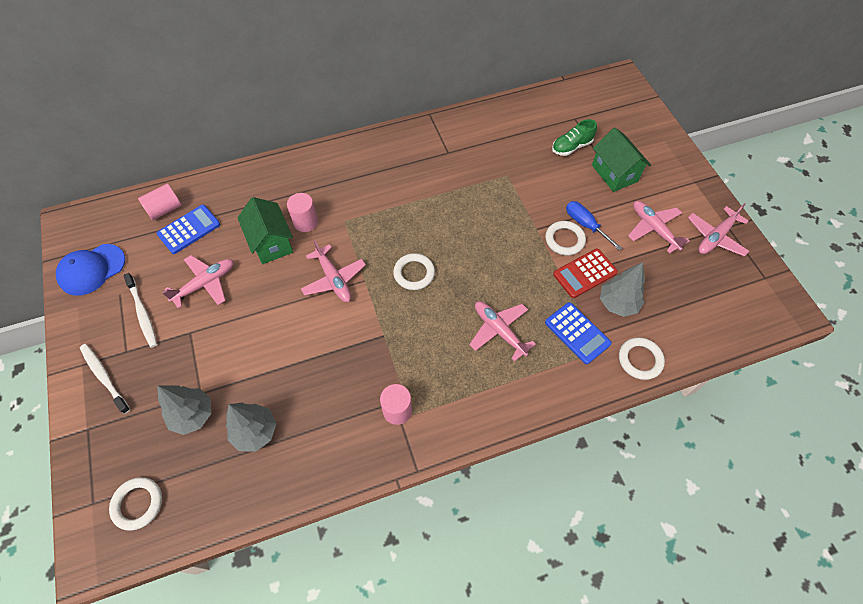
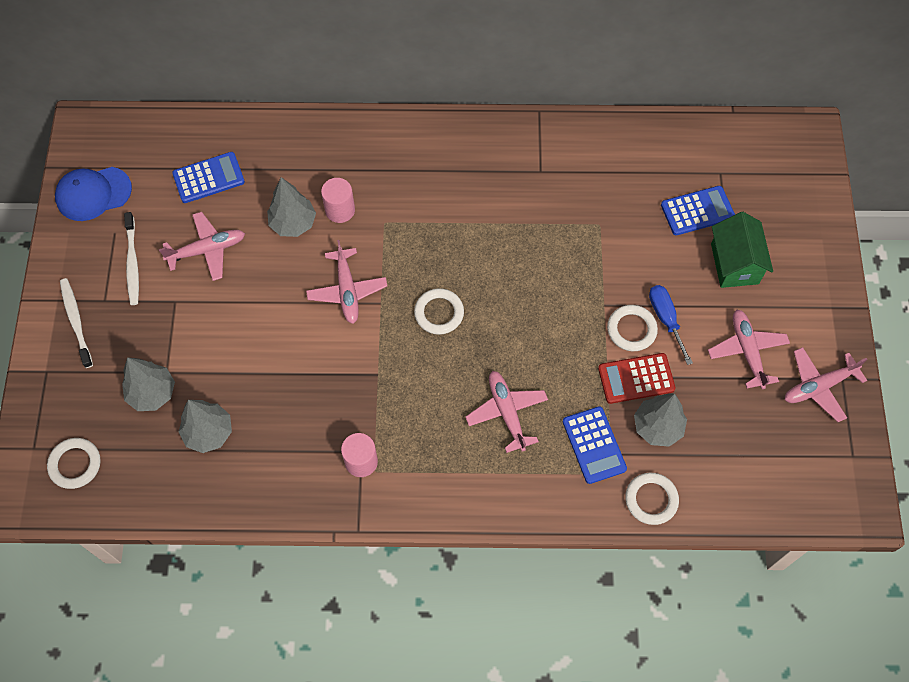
camera: 20 degrees right, 5 degrees up
(165, 209) = (189, 144): pink cylinder -> none
(271, 243) = (293, 223): green house -> grey tree
(571, 147) = (697, 211): green shoe -> blue calculator

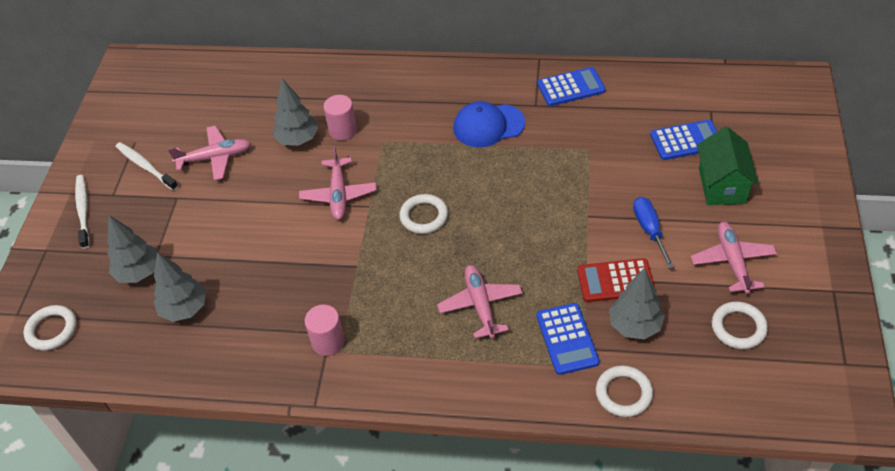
camera: 10 degrees right, 15 degrees down
(93, 194) = (123, 111): blue cap -> blue cap (488, 126)
(132, 263) = (145, 166): white toothbrush -> white toothbrush turned 135 degrees clockwise
(208, 178) = (228, 102): blue calculator -> blue calculator (571, 87)
(631, 329) = (614, 238): white ring -> white ring (738, 327)
(818, 386) = (807, 296): pink plane -> none

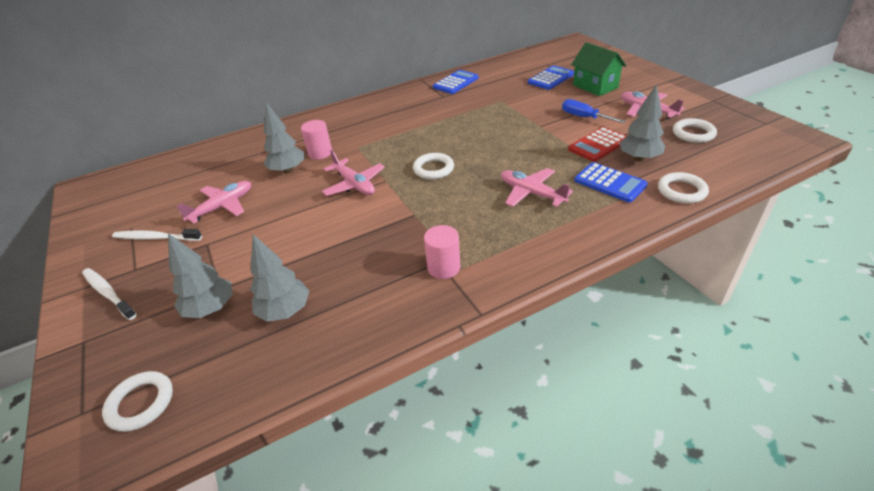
camera: 35 degrees left, 10 degrees down
(488, 126) = (424, 114): blue cap -> none

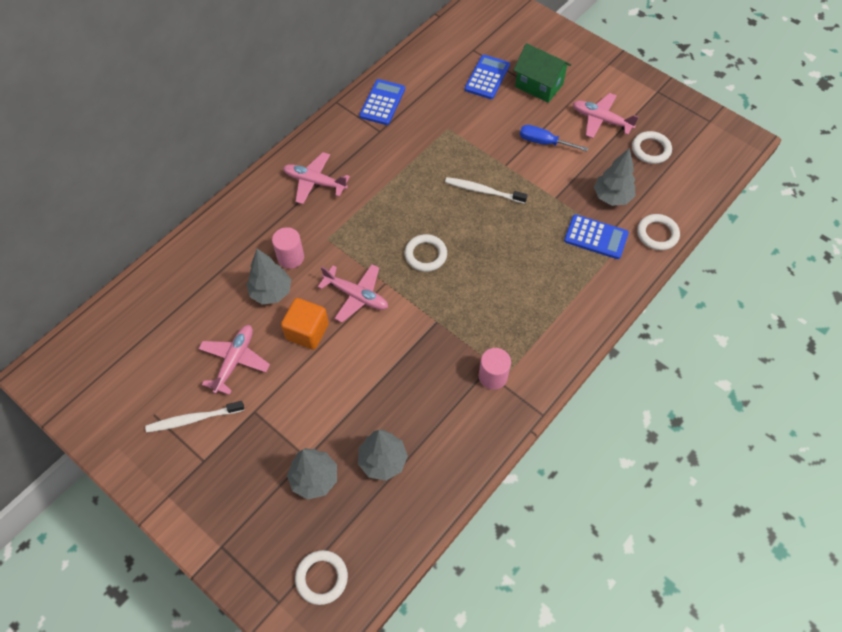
camera: 25 degrees left, 20 degrees up
(108, 293) = (200, 494): white toothbrush -> white toothbrush (483, 191)
(295, 199) = (307, 331): none -> orange cube
(531, 193) = (532, 267): pink plane -> pink plane (315, 182)
(598, 145) = (570, 184): red calculator -> none

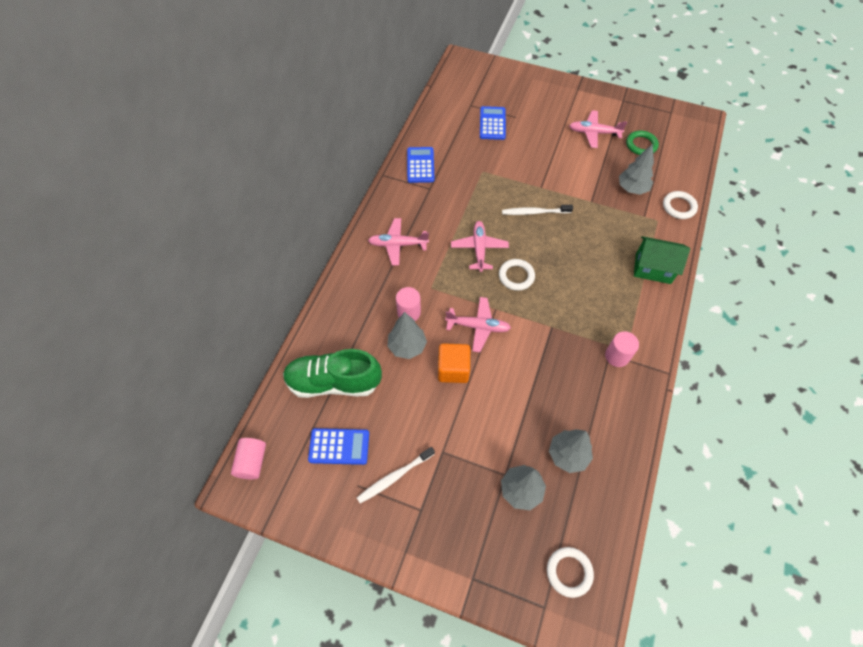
camera: 20 degrees left, 0 degrees up
(64, 356) = (252, 462): none -> pink cylinder
(179, 304) = (333, 382): none -> green shoe
(235, 361) = (405, 414): pink plane -> pink plane (479, 249)
(539, 85) = (534, 119): green house -> green house (653, 268)
(544, 142) = (561, 161): blue screwdriver -> none
(596, 237) = (636, 223): blue calculator -> blue calculator (339, 446)
(651, 149) = (641, 145): white ring -> green ring

